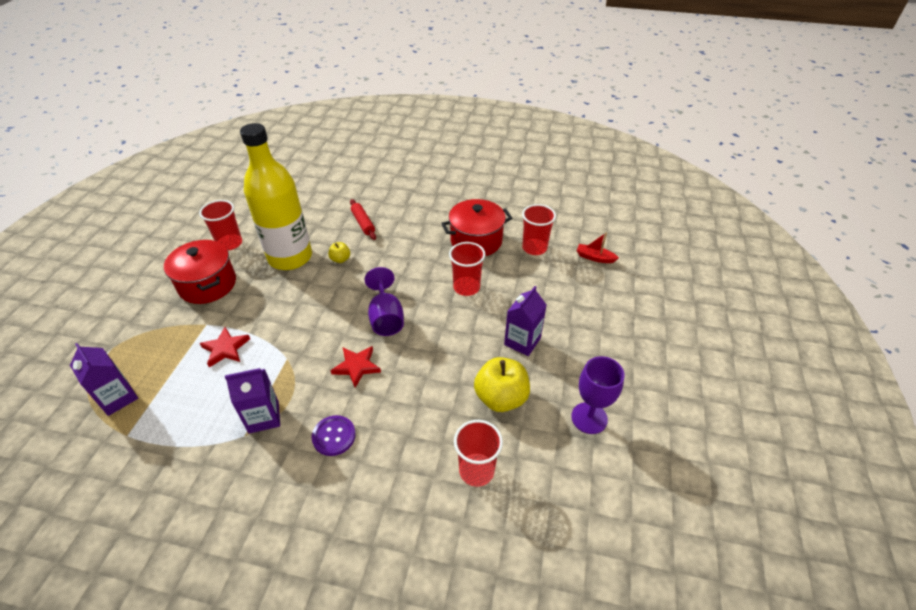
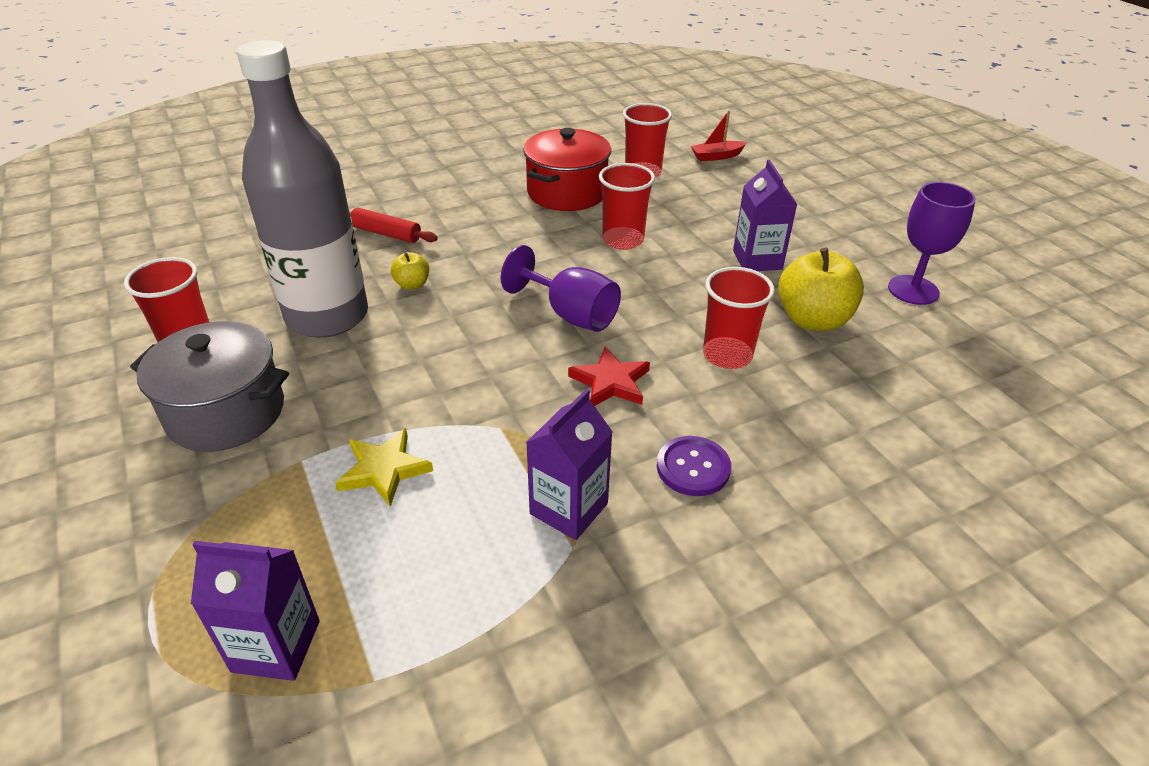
camera: 40 degrees left, 5 degrees down
(208, 284) = (226, 412): red pot -> grey pot
(225, 349) = (384, 470): red star -> yellow star
(290, 257) = (327, 316): yellow bottle -> grey bottle
(476, 471) = (889, 397): red cup -> red cup (727, 355)

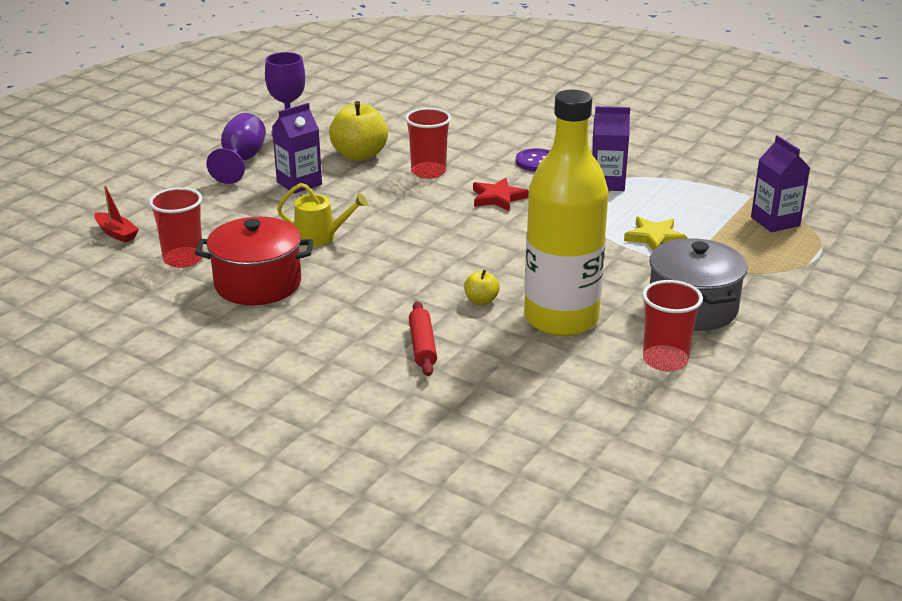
camera: 120 degrees left, 10 degrees down
(327, 316) = (561, 319): grey bottle -> yellow bottle
(570, 314) = (444, 229): purple goblet -> purple goblet (241, 161)
(623, 240) = (320, 237): red cup -> yellow watering can

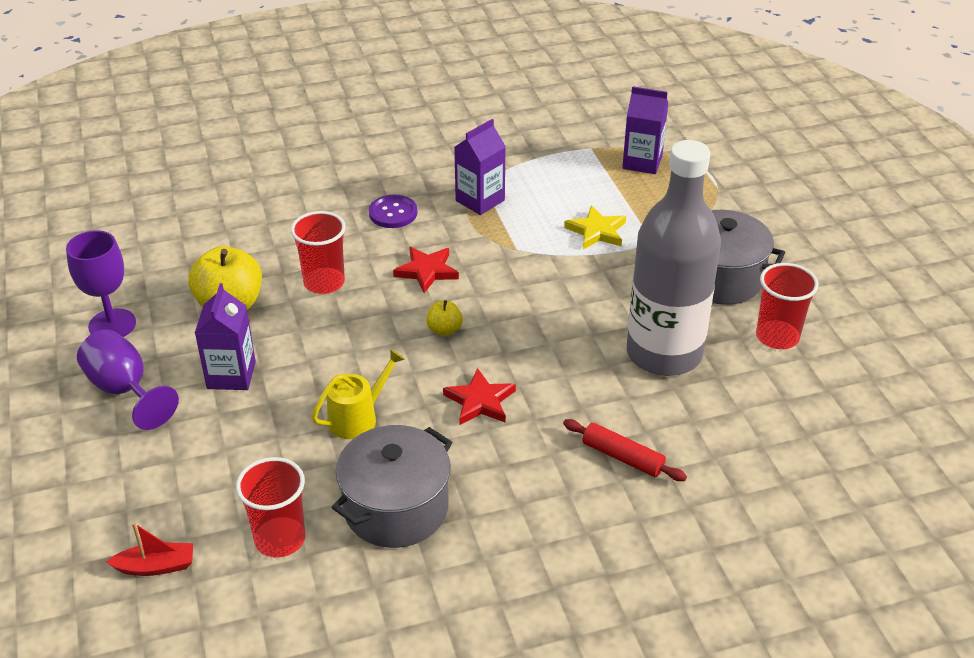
camera: 50 degrees left, 10 degrees up
(258, 284) = (396, 508): red pot -> grey pot
(398, 270) = (480, 401): none -> red star
(481, 301) = (588, 381): yellow apple -> yellow apple (444, 330)
(561, 319) = (664, 354): yellow bottle -> grey bottle

